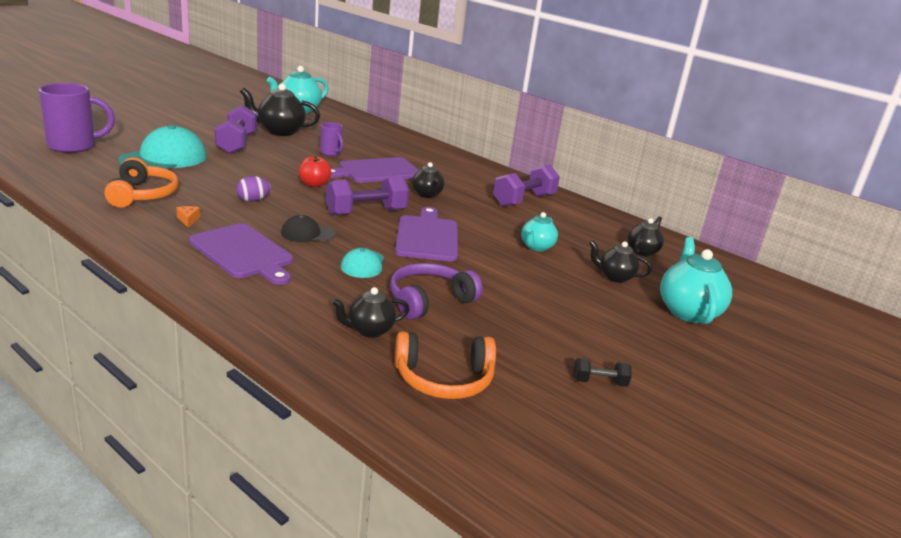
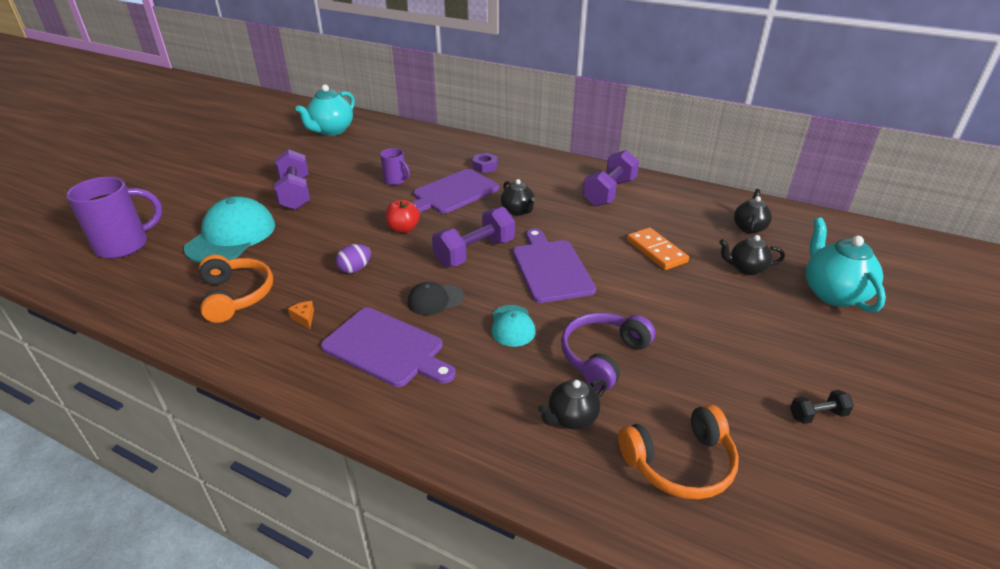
camera: 10 degrees left, 10 degrees up
(280, 131) = (329, 165): black teapot -> none
(420, 160) = (485, 167): none -> purple nut
(536, 247) = (656, 251): turquoise teapot -> orange domino

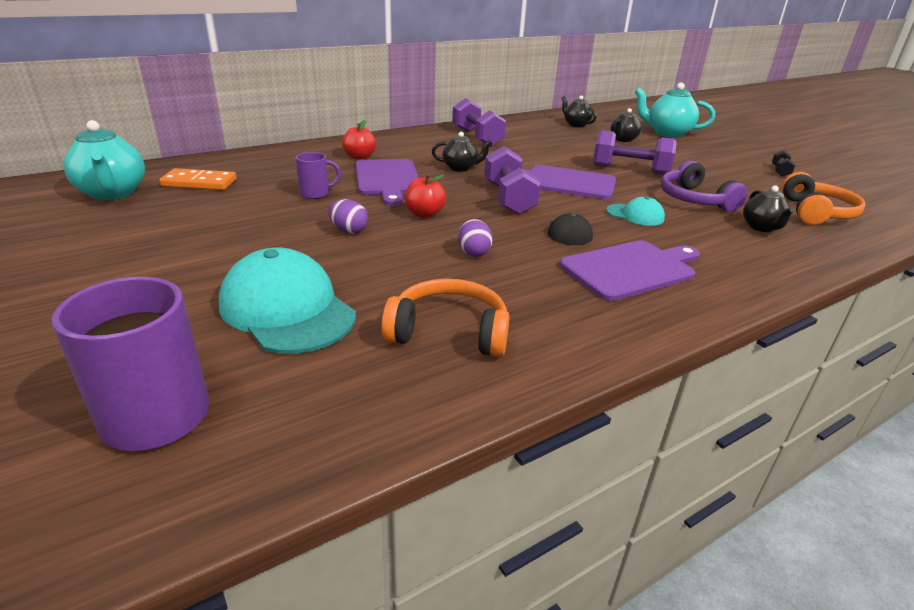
camera: 60 degrees left, 5 degrees down
(295, 194) = (244, 247): purple dumbbell -> purple dumbbell (629, 170)
(304, 318) = (542, 298): orange cheese -> none
(347, 214) = (349, 231): none -> purple egg
(485, 167) = (359, 157): purple nut -> red apple
(656, 251) = (577, 151): orange domino -> orange domino (199, 183)

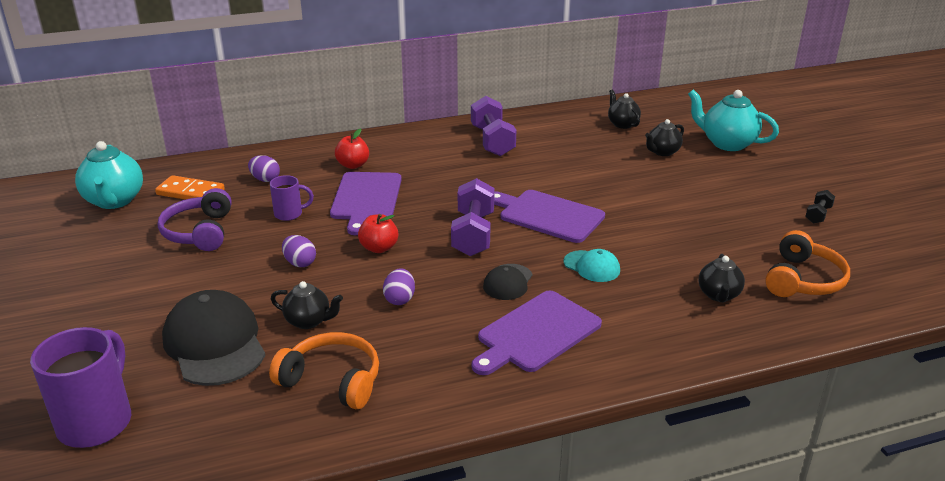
camera: 15 degrees right, 0 degrees up
(276, 170) = (265, 179): none -> purple egg
(287, 309) = (215, 343): turquoise cap -> black cap
(460, 168) = (448, 187): black teapot -> black teapot (308, 321)
(629, 170) = (634, 202): purple dumbbell -> none
(630, 269) = (536, 333): purple cutting board -> purple cutting board turned 150 degrees clockwise
(694, 199) = (675, 250): purple headphones -> purple headphones (199, 232)

